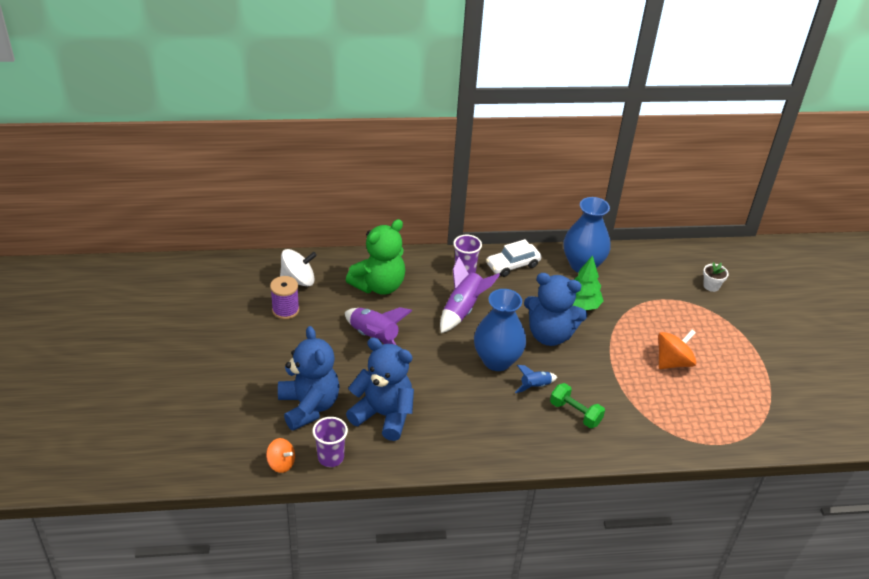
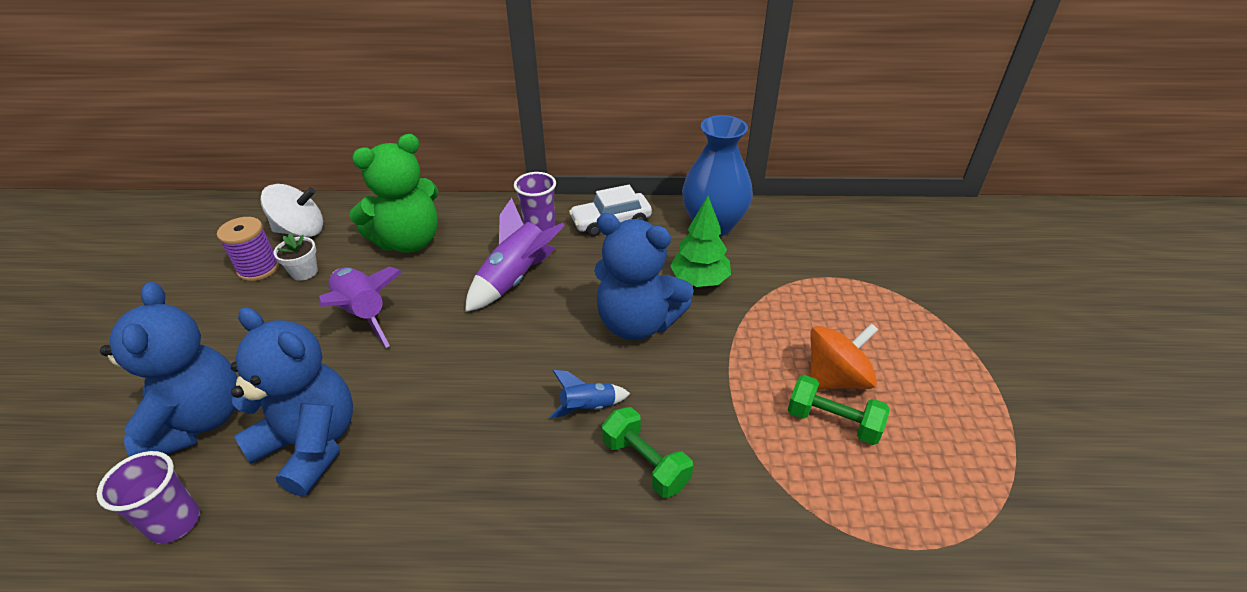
camera: 10 degrees right, 0 degrees up
(281, 463) = (82, 528): orange spinning top -> none
(497, 360) = (539, 359): blue vase -> none
(673, 386) = (833, 421): none -> green dumbbell
(711, 286) = (908, 261): white flower pot -> white flower pot (304, 272)

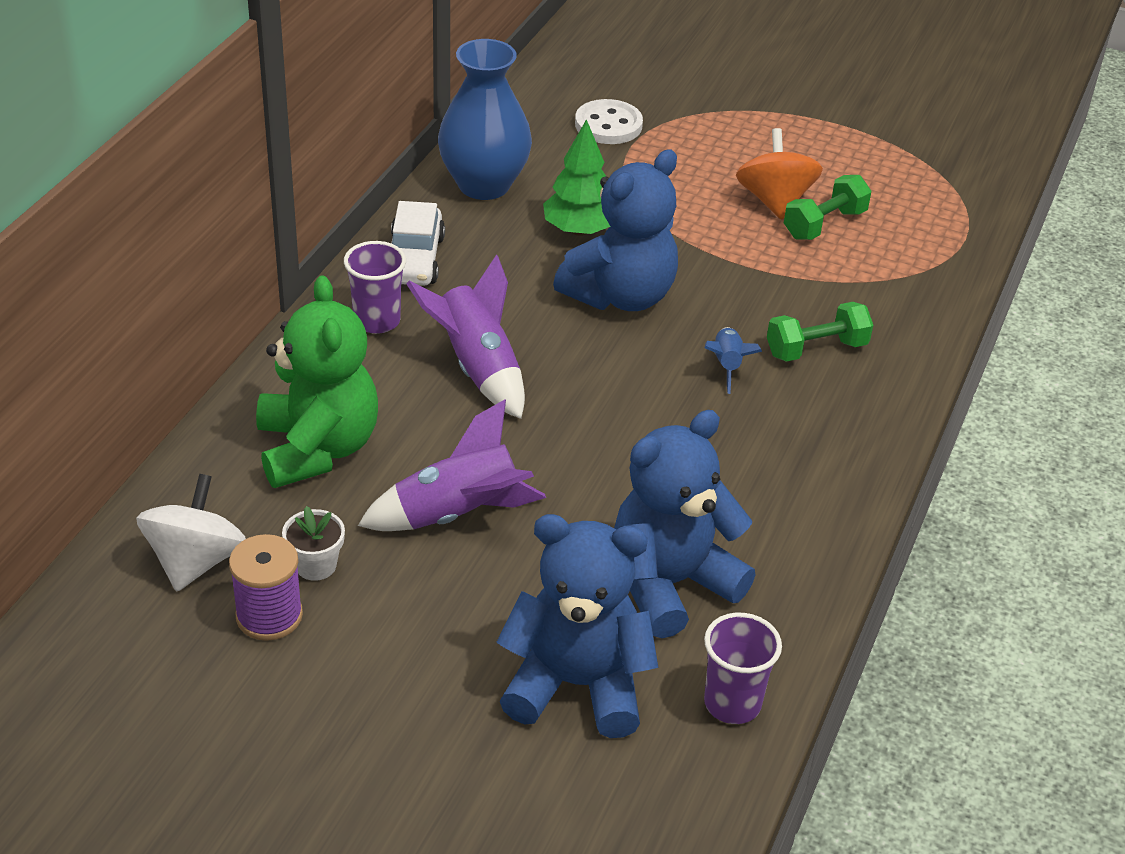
camera: 70 degrees left, 0 degrees up
(841, 258) = (608, 125): none -> white button

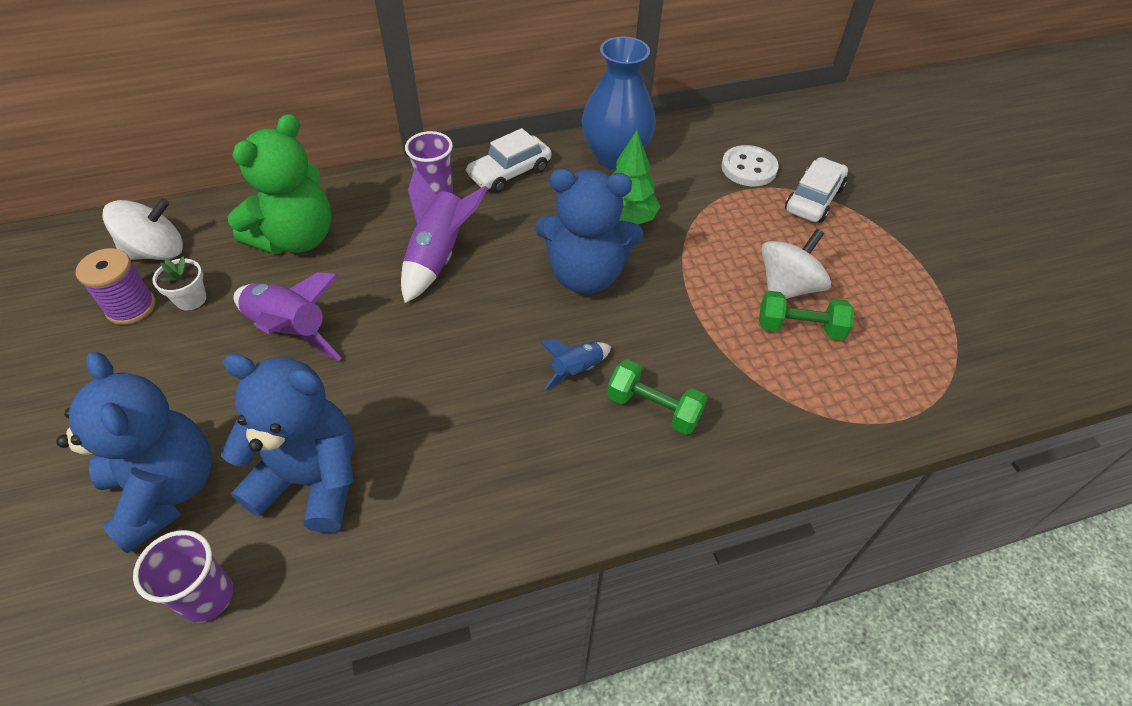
camera: 50 degrees right, 10 degrees up
(694, 120) = (813, 199): none -> white car
(774, 201) = (787, 287): orange spinning top -> white spinning top

